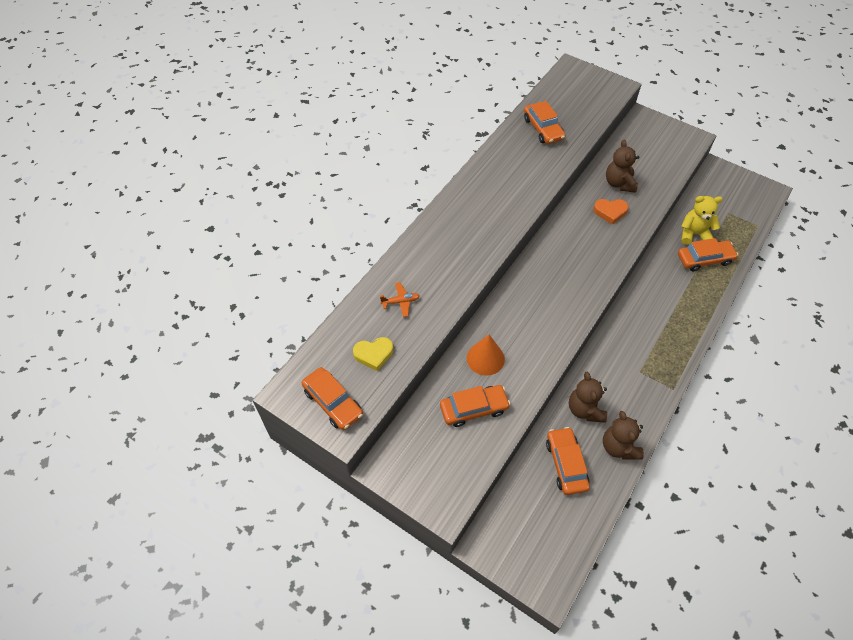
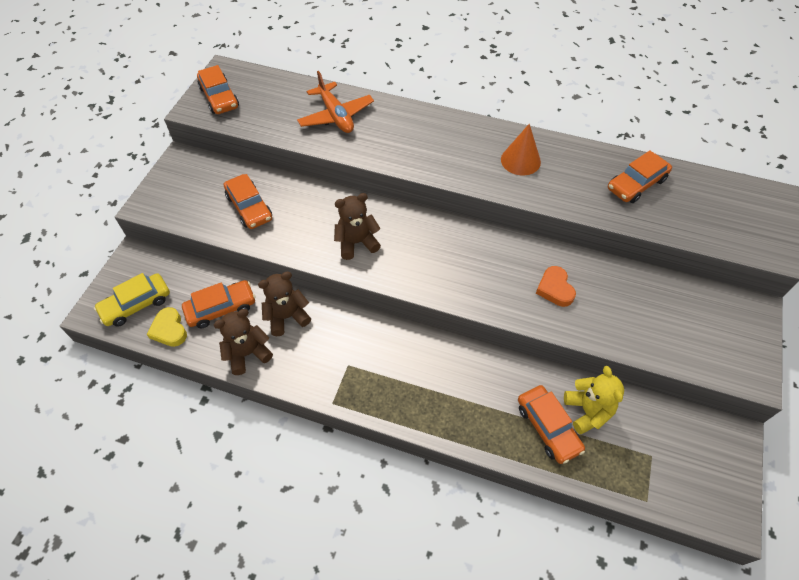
camera: 75 degrees right, 0 degrees up
(333, 402) = (219, 97): orange car -> orange car turned 60 degrees counterclockwise
(374, 354) = (273, 111): yellow heart -> yellow heart (169, 330)
(400, 302) = (336, 116): orange plane -> orange plane, size x1.91
(485, 358) = (308, 206): orange cone -> orange cone (520, 160)
(547, 544) = (136, 304): none -> yellow car
(619, 183) = (609, 293): brown teddy bear -> brown teddy bear (356, 243)

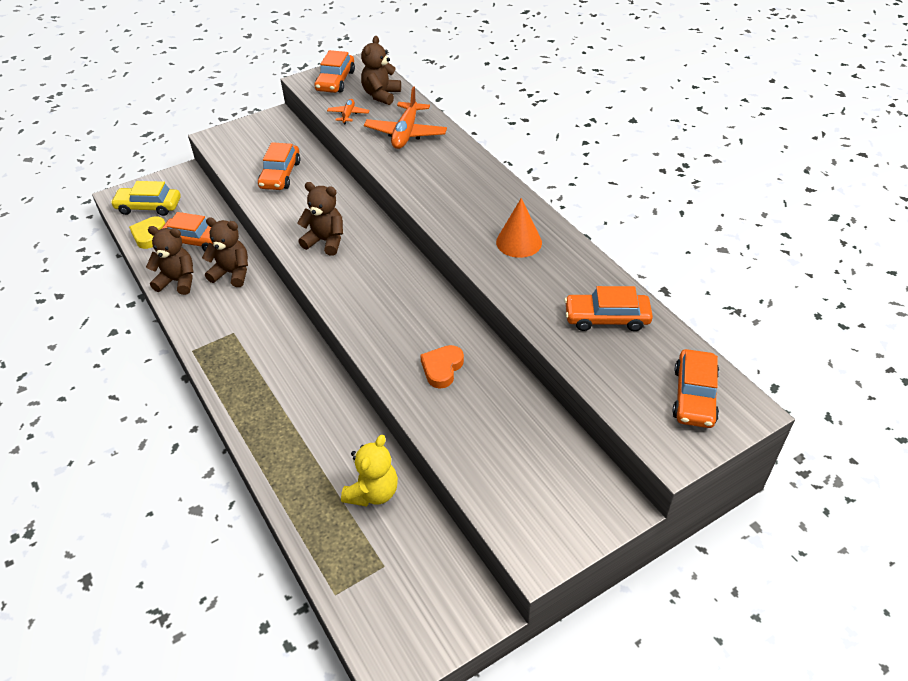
camera: 40 degrees right, 10 degrees down
(268, 123) = (348, 115): none -> orange plane
(275, 92) = (381, 95): none -> brown teddy bear
(548, 427) = (325, 480): orange car -> orange car (694, 396)

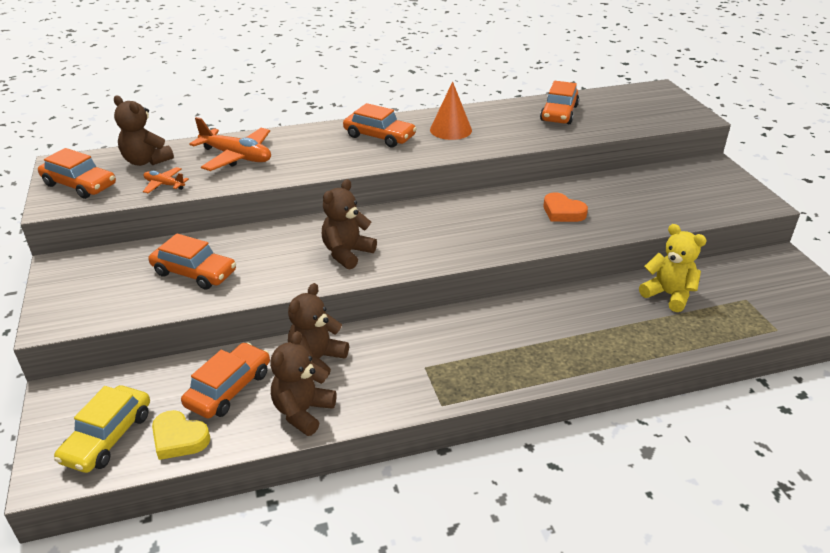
camera: 75 degrees left, 10 degrees down
(694, 396) = (645, 101): orange car -> orange car (379, 136)

